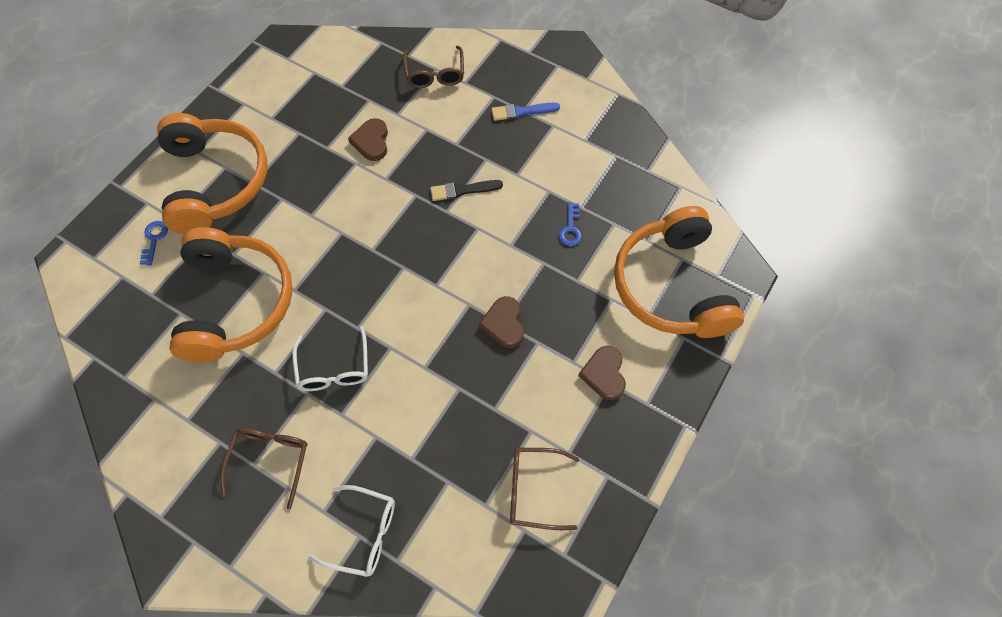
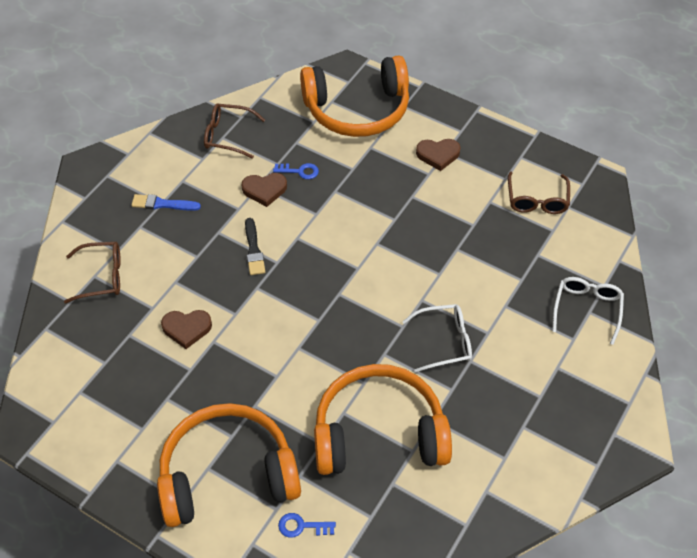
camera: 90 degrees left, 10 degrees down
(270, 460) = (535, 383): brown glasses -> brown glasses (227, 135)
(504, 324) = (395, 218): brown heart -> brown heart (264, 190)
(522, 111) = (162, 204): blue brush -> blue brush turned 105 degrees clockwise

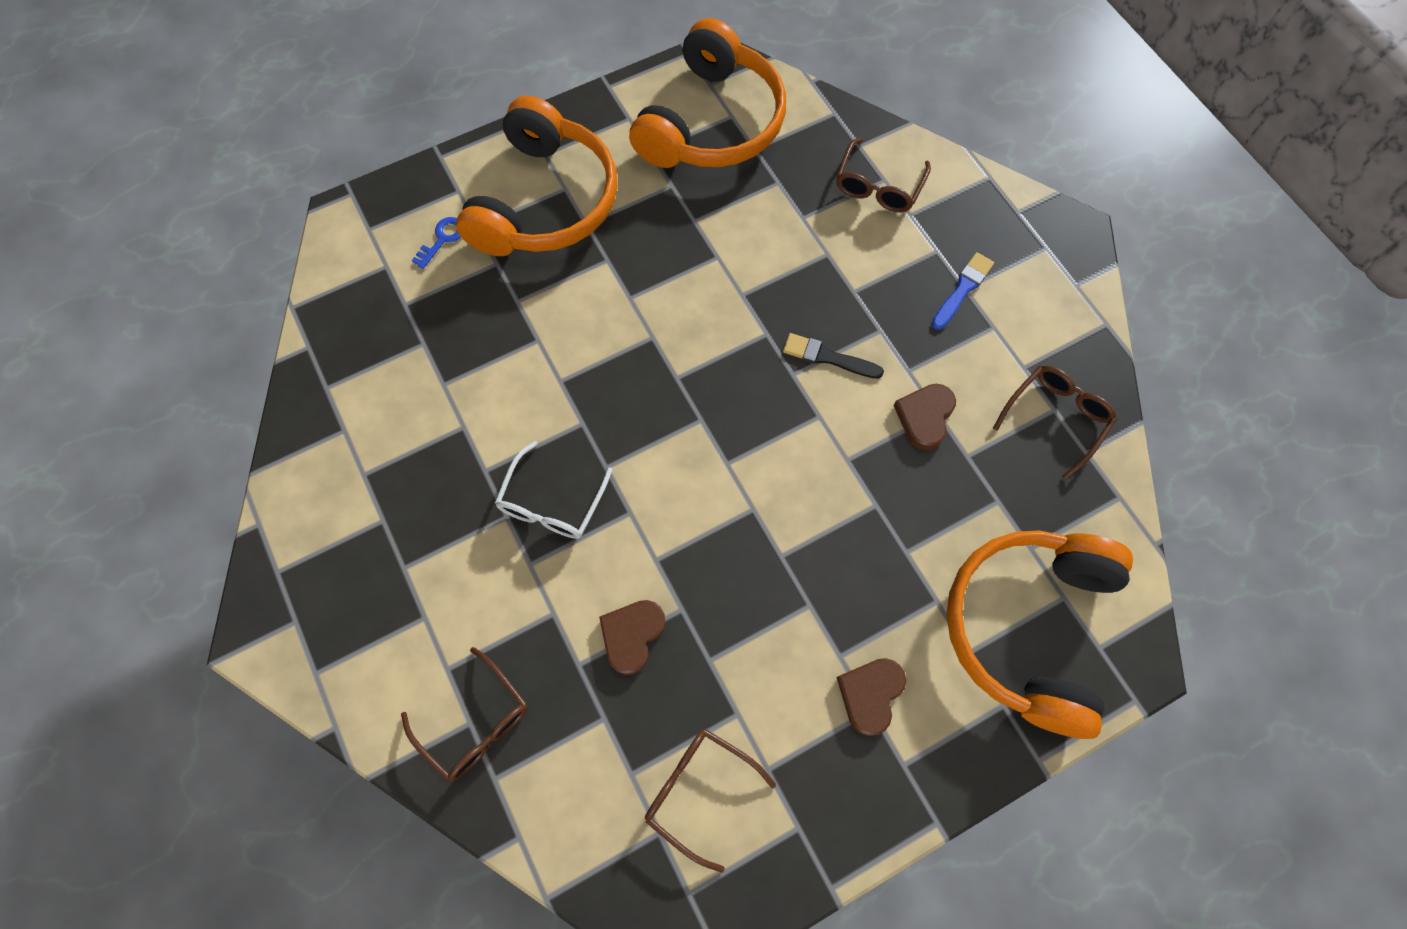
camera: 120 degrees right, 15 degrees up
(187, 329) = (751, 238): brown heart -> brown heart (632, 635)
(299, 171) = (937, 478): blue key -> none
(379, 433) = (488, 362): orange headphones -> orange headphones (711, 123)
(587, 309) = (475, 723): white glasses -> brown glasses

